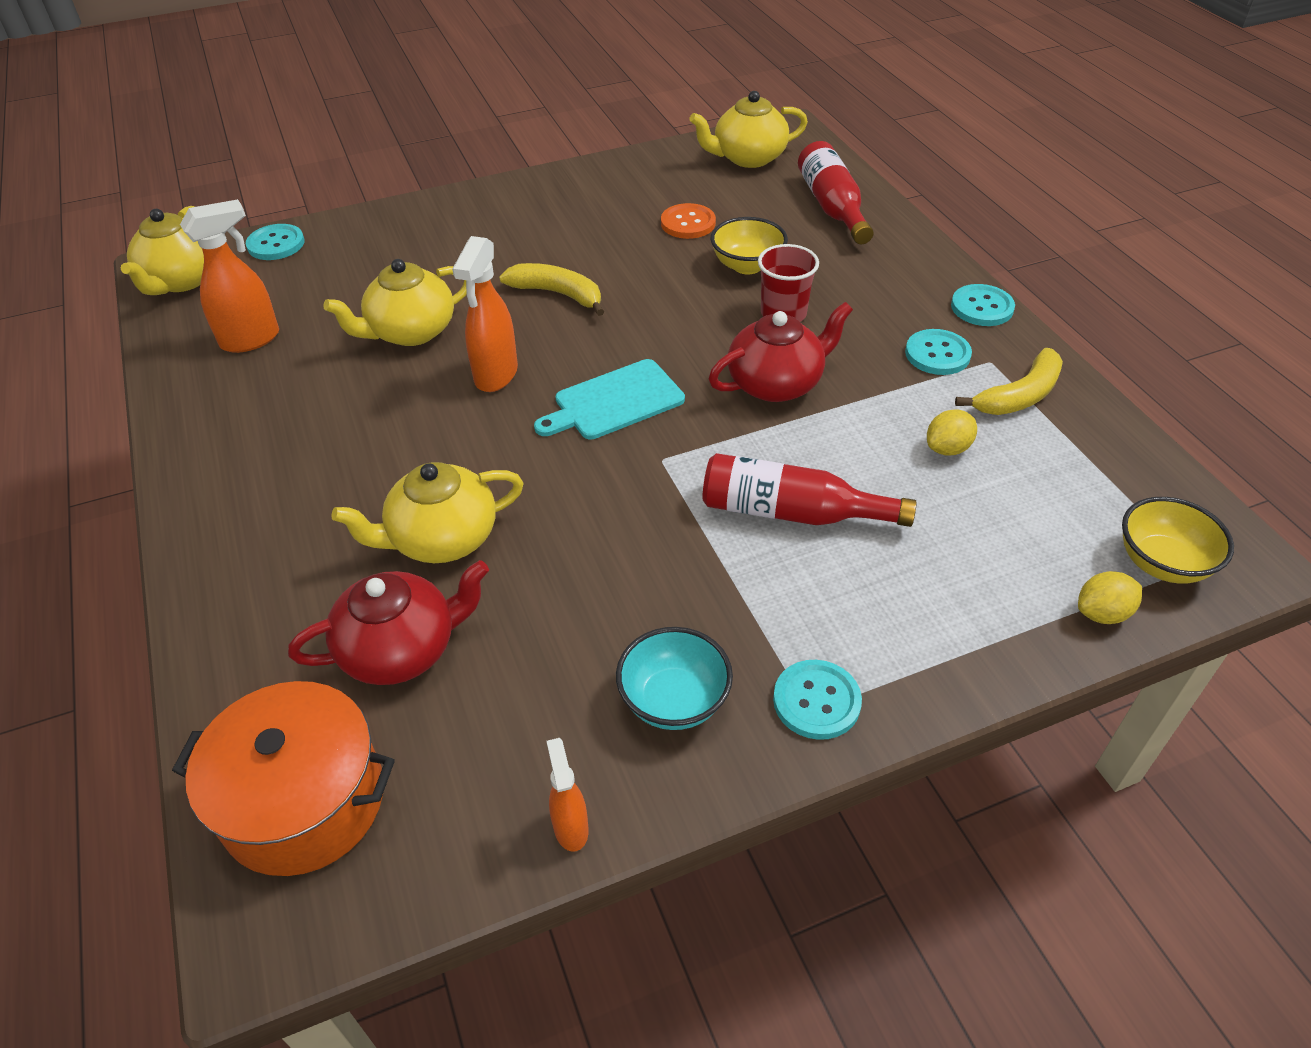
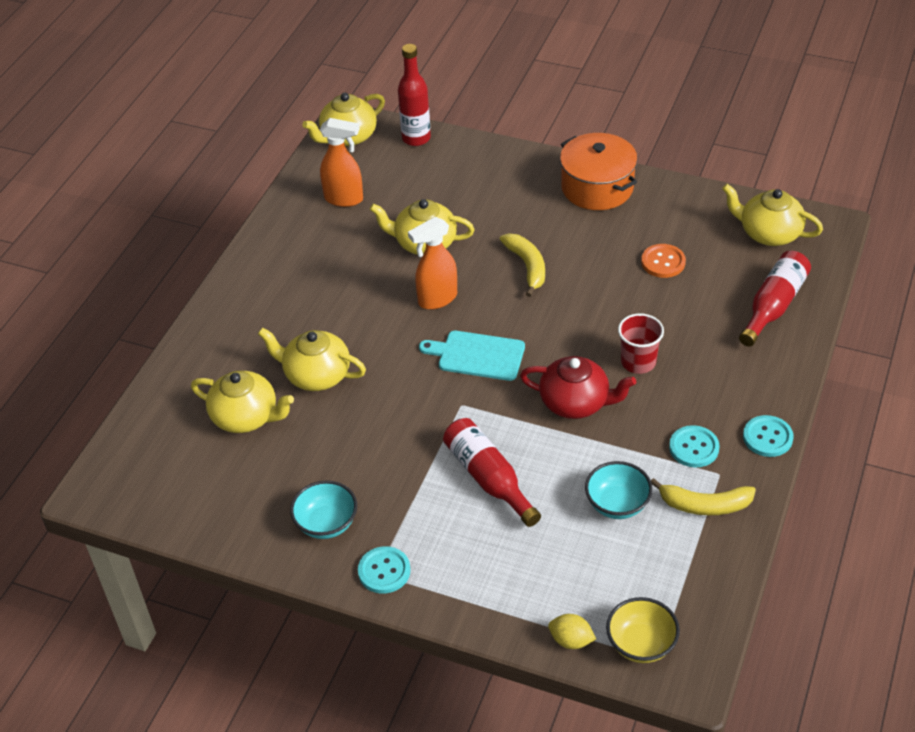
camera: 45 degrees right, 0 degrees up
(276, 244) = (416, 138): turquoise button -> red bottle
(304, 801) = (150, 454): orange pot -> orange pot (597, 187)
(401, 649) = (246, 417): red teapot -> yellow teapot
(570, 827) = (230, 541): orange spray bottle -> none
(747, 265) = (660, 315): yellow bowl -> none
(947, 448) = (617, 504): yellow lemon -> turquoise bowl

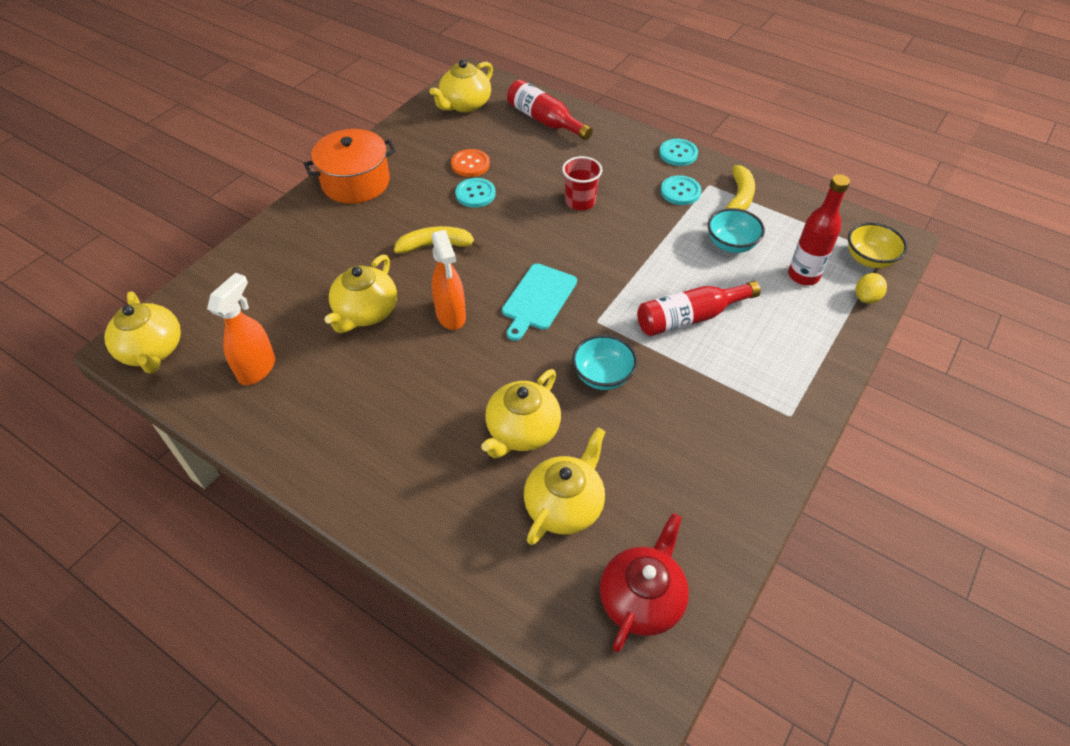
camera: 80 degrees left, 5 degrees up
(326, 524) = (727, 448): turquoise bowl -> turquoise bowl (602, 376)
(384, 571) = (789, 410): turquoise button -> turquoise button (475, 194)
(416, 138) = (198, 293): red bottle -> red bottle (803, 276)
(575, 403) = (615, 246): red teapot -> red teapot (641, 598)

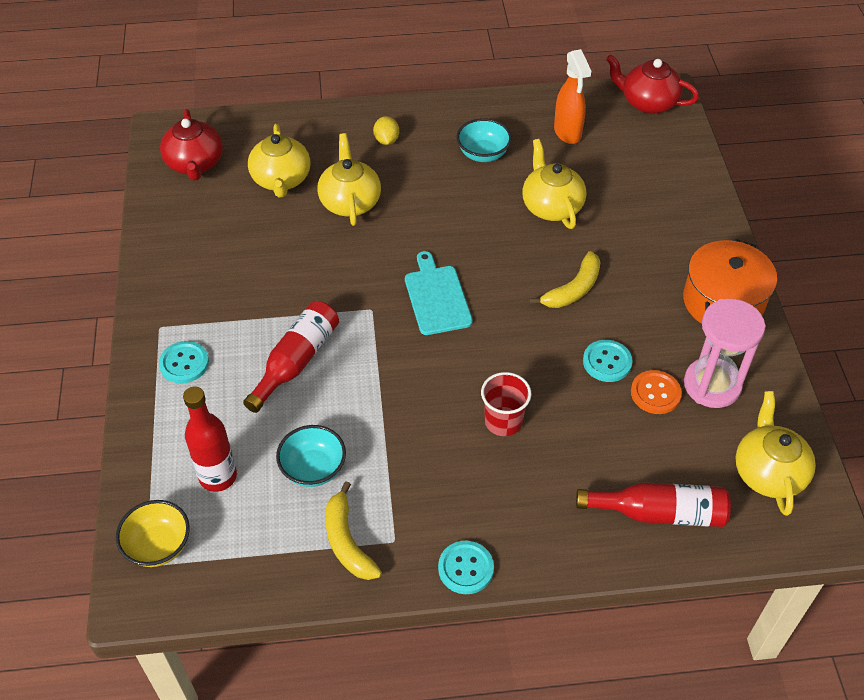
camera: 140 degrees right, 0 degrees up
(152, 350) = (647, 102): yellow teapot -> red teapot
(433, 150) = (712, 385): none -> pink hourglass
(451, 316) = (487, 242): orange spray bottle -> none
(602, 376) = (327, 270): turquoise bowl -> turquoise bowl (483, 154)
(680, 191) = (416, 507): turquoise button -> turquoise button (184, 363)
(866, 297) = (142, 490): yellow lemon -> yellow lemon (386, 140)

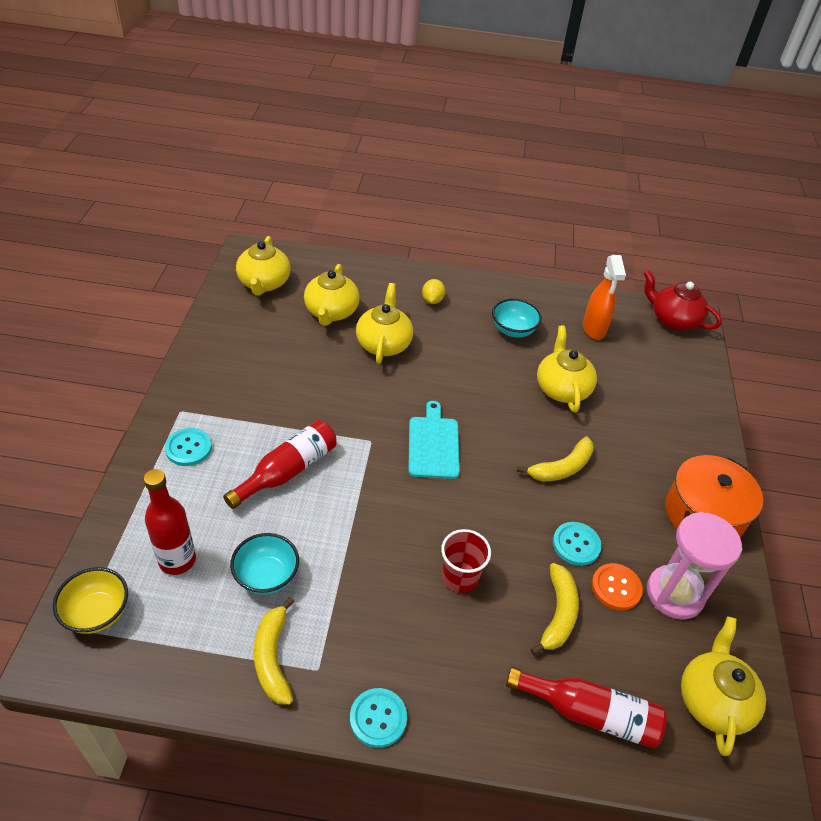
camera: 10 degrees right, 5 degrees down
(195, 164) = (264, 283): red teapot -> yellow teapot
(607, 432) = (558, 614): none -> yellow banana

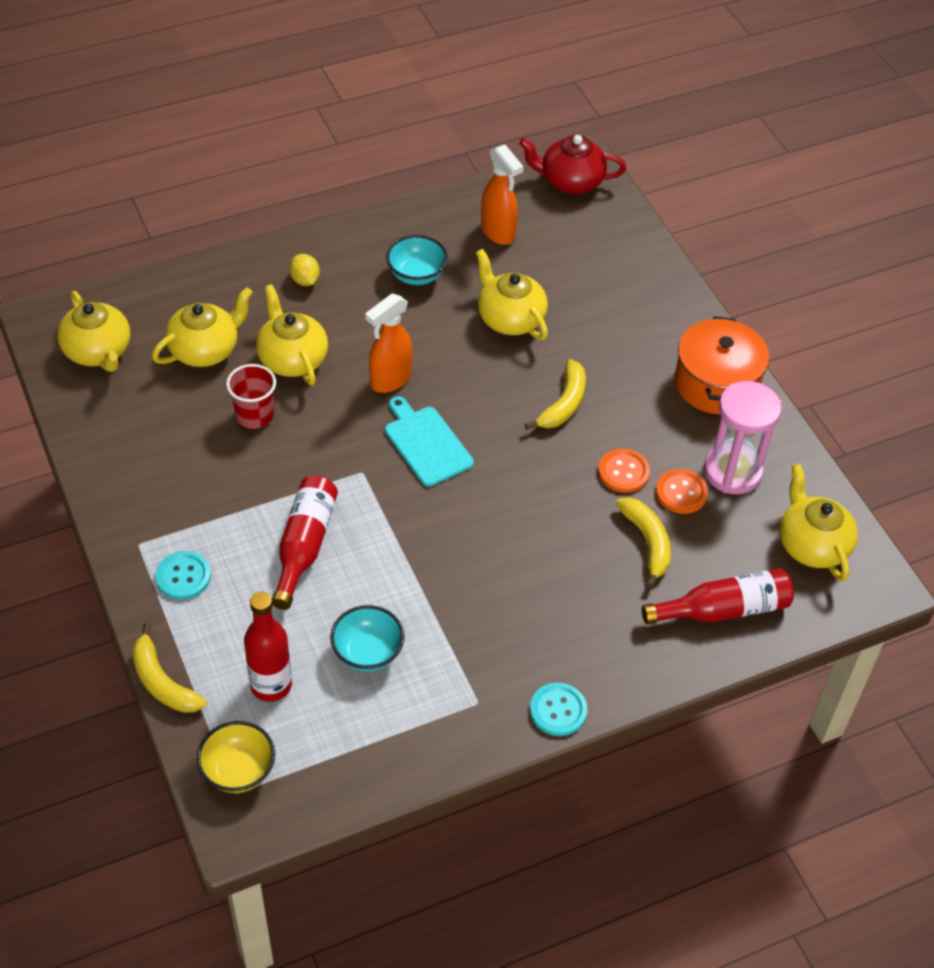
camera: 30 degrees left, 5 degrees up
(273, 657) = (431, 715): yellow banana -> yellow banana (162, 682)
(331, 312) = (205, 350): yellow teapot -> yellow teapot turned 105 degrees counterclockwise
(441, 389) = (390, 380): none -> orange spray bottle
(460, 577) = (542, 557): red cup -> red cup (254, 415)
(576, 544) = (623, 472): turquoise button -> orange button

